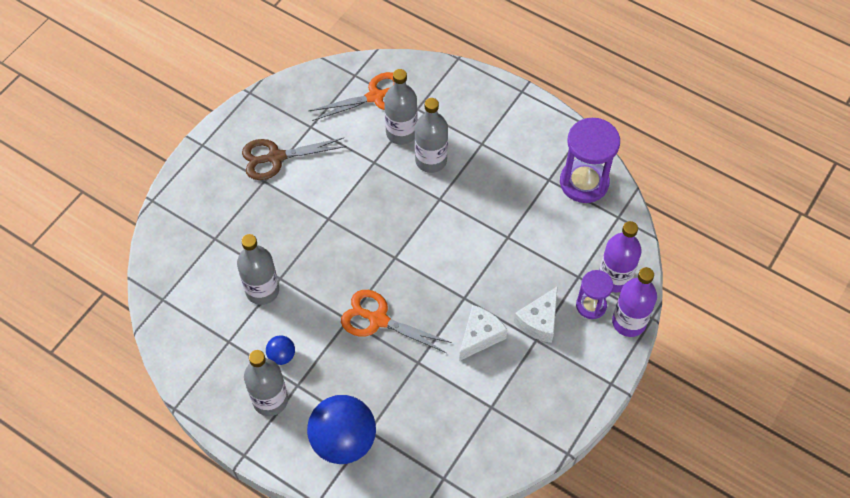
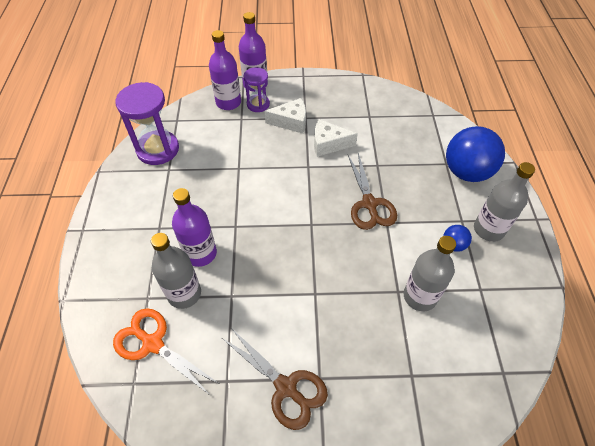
camera: 125 degrees left, 5 degrees down
(378, 320) = (369, 204): orange scissors -> brown scissors
(431, 160) = (200, 253): grey bottle -> purple bottle

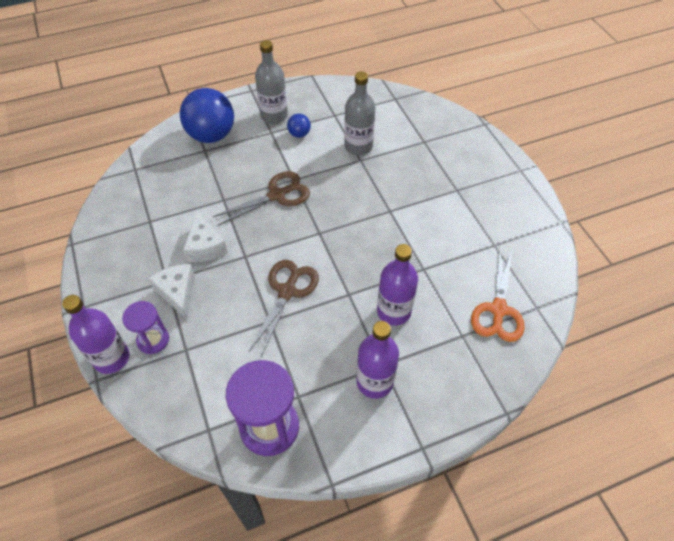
camera: 110 degrees left, 0 degrees up
(184, 294) = (441, 306): grey bottle -> none
(228, 102) = (157, 377): purple bottle -> purple bottle (374, 382)
(286, 387) = (475, 207): brown scissors -> brown scissors (287, 291)

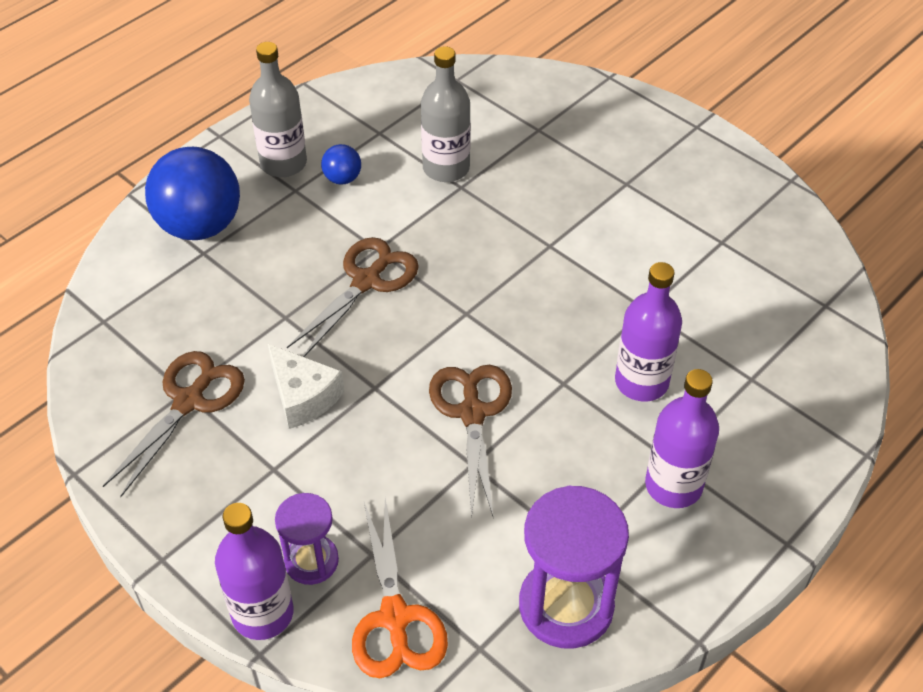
camera: 25 degrees left, 5 degrees down
(148, 227) = (189, 401): none -> brown scissors
(178, 293) = (305, 479): white cheese -> none
(498, 310) = (779, 326): orange scissors -> orange scissors (395, 617)

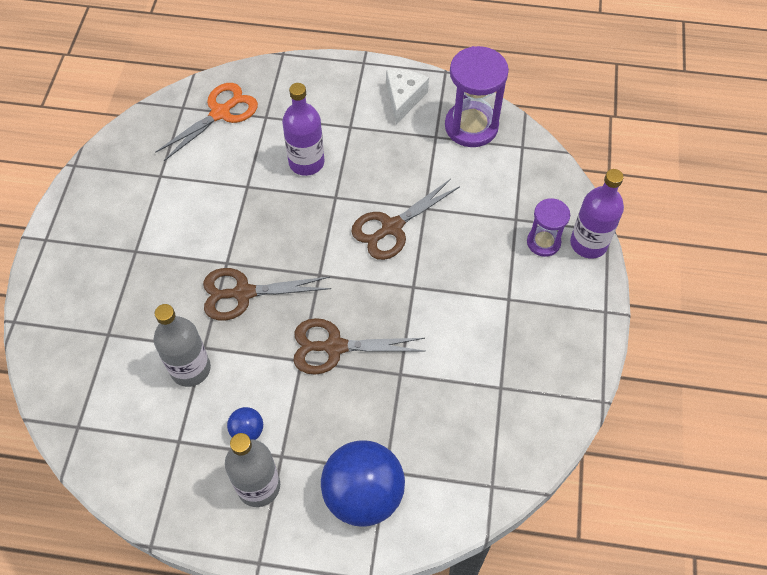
camera: 125 degrees left, 10 degrees up
(189, 401) = (505, 379): brown scissors -> brown scissors (243, 293)
(303, 396) = (450, 319): white cheese -> white cheese (404, 98)
(395, 617) = (539, 188): orange scissors -> orange scissors (220, 113)
(673, 485) = (366, 118): purple bottle -> none

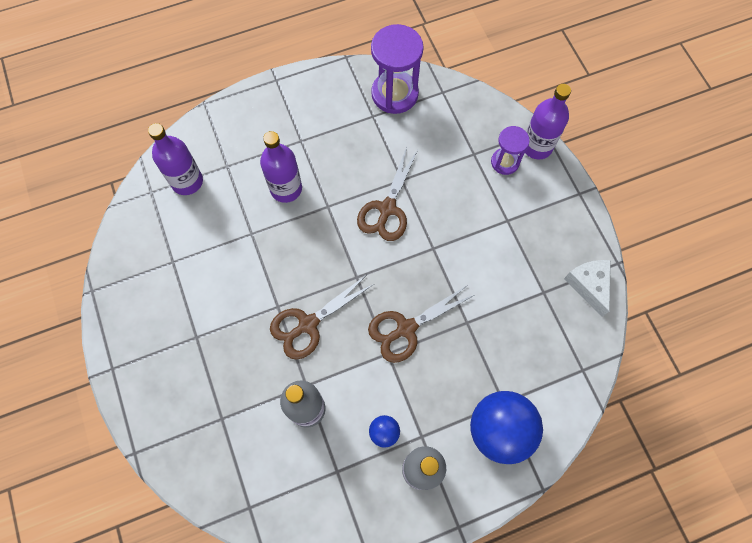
camera: 30 degrees left, 10 degrees up
(220, 113) = (187, 181): orange scissors -> purple bottle
(404, 98) = (328, 96): white cheese -> white cheese (589, 285)

